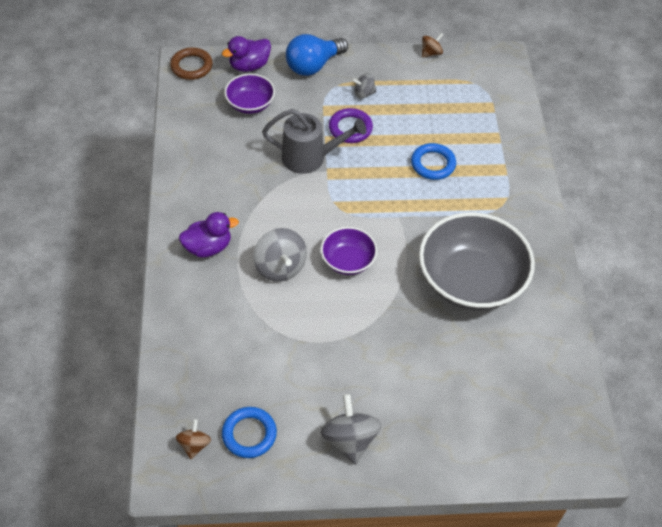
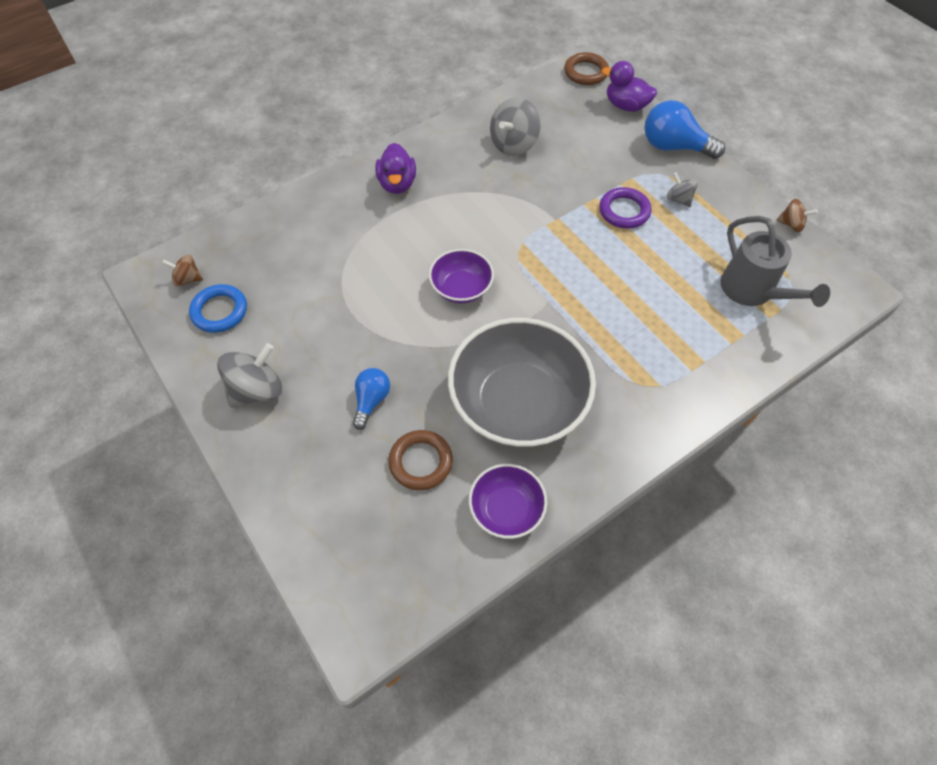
camera: 60 degrees right, 5 degrees up
(194, 445) = (188, 279): brown spinning top -> brown spinning top turned 150 degrees counterclockwise
(208, 247) = (397, 184): purple duck -> purple duck turned 45 degrees clockwise
(250, 104) = (582, 129): purple bowl -> purple bowl (506, 509)
(280, 267) = (414, 242): grey spinning top -> grey spinning top (513, 144)
(310, 158) = (559, 200): grey watering can -> grey watering can (753, 292)
(410, 367) = (371, 401): none -> blue light bulb
(433, 164) = (642, 297): blue ring -> none
(481, 362) = (421, 462): none -> brown ring

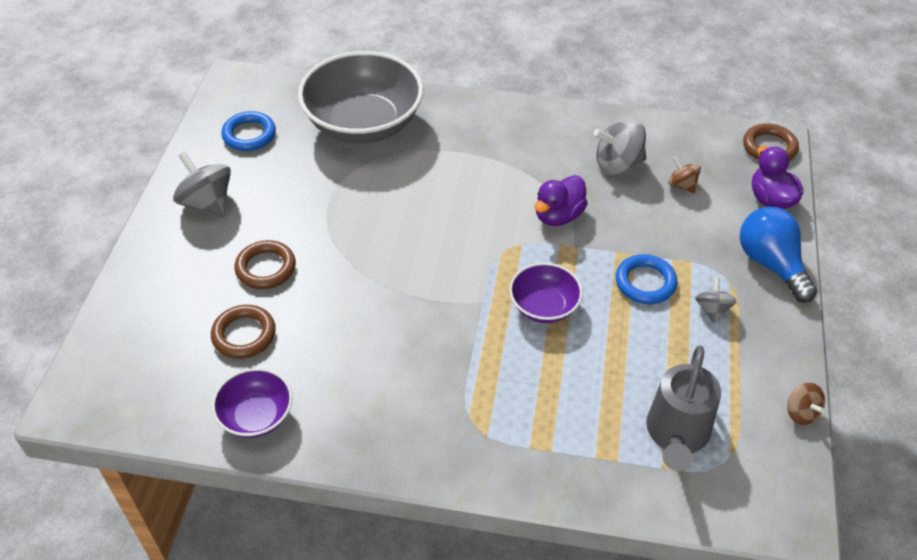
camera: 45 degrees right, 10 degrees down
(188, 279) = (256, 99): brown spinning top -> brown spinning top (682, 185)
(257, 390) = (207, 203): grey spinning top -> grey spinning top turned 135 degrees counterclockwise
(371, 401) = (266, 268): blue light bulb -> brown ring
(397, 184) = (481, 131): purple duck -> purple duck (558, 216)
(461, 288) = (428, 241): purple bowl -> purple bowl (544, 306)
(518, 403) = (360, 354): grey bowl -> grey bowl (364, 124)
(624, 211) = (645, 282): purple ring -> blue ring

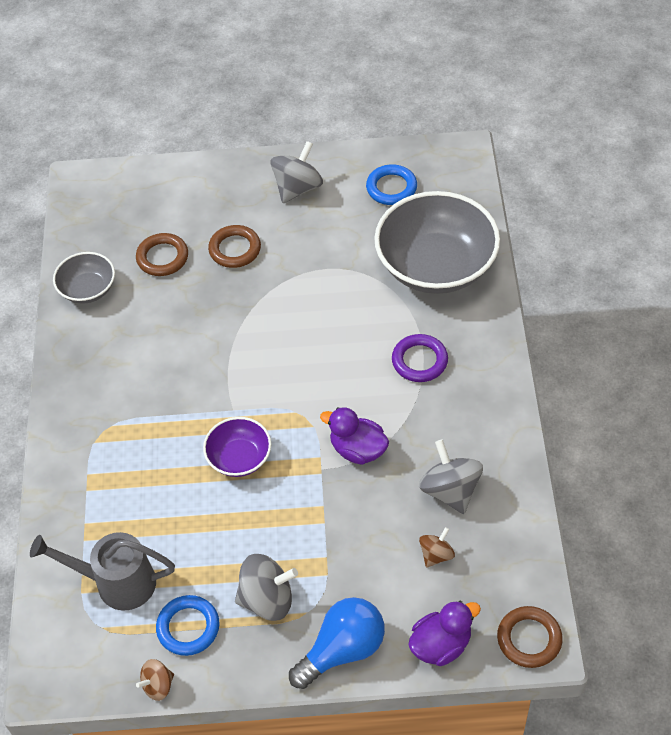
camera: 80 degrees right, 5 degrees up
(256, 416) = (88, 289): purple bowl -> grey bowl
(470, 156) = (419, 361): none -> purple ring
(645, 282) = (288, 536): blue ring -> blue ring (188, 627)
(712, 310) = (267, 599): grey spinning top -> grey spinning top, size x1.76

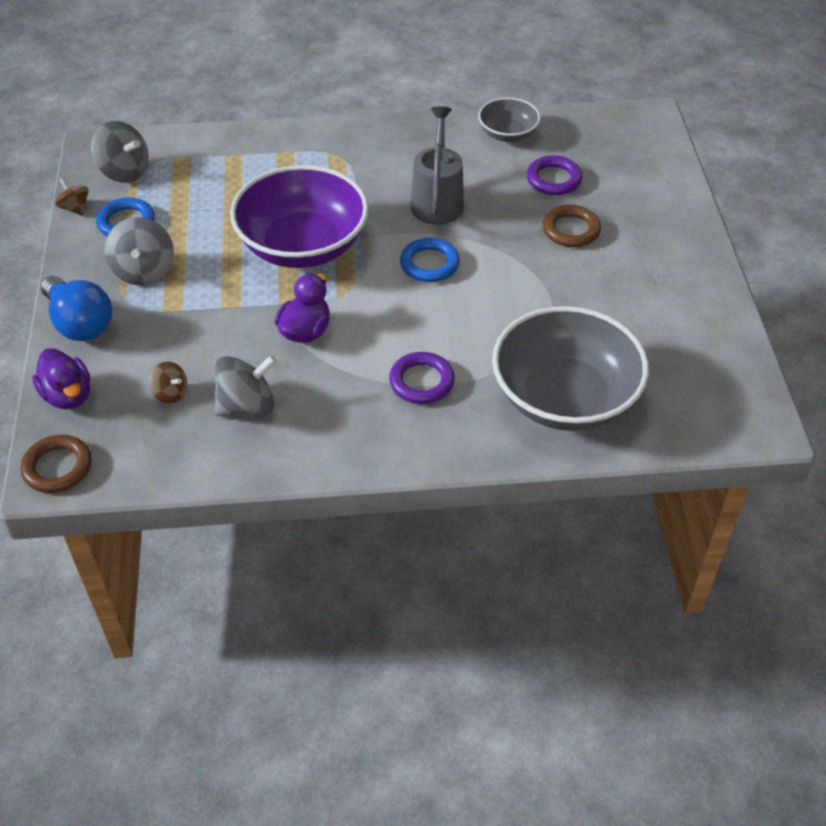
camera: 85 degrees right, 5 degrees down
(116, 582) = (179, 177): grey watering can -> grey watering can (437, 200)
(162, 257) = (553, 179): brown ring -> purple ring
(239, 458) = (302, 246): purple bowl -> purple bowl, size x1.99
(297, 188) = (670, 275): grey spinning top -> grey spinning top (124, 172)
(391, 188) = (686, 357): blue ring -> blue ring (429, 264)

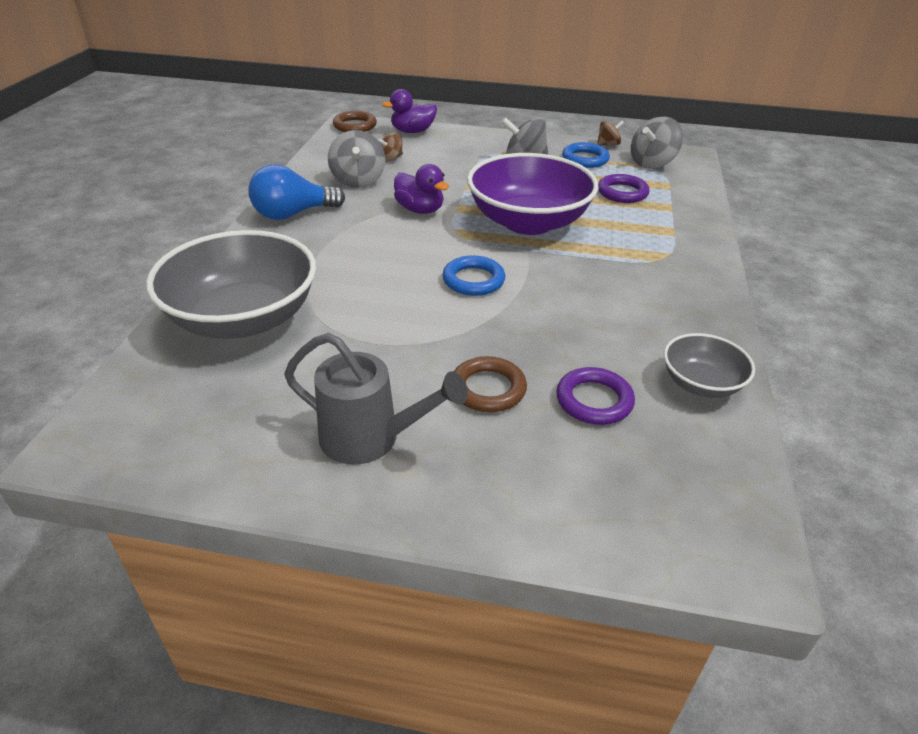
camera: 105 degrees right, 10 degrees down
(80, 323) = (478, 138): blue light bulb -> blue light bulb (293, 214)
(421, 381) = (325, 249): purple ring -> purple ring (622, 193)
(437, 200) = (574, 303): grey watering can -> grey watering can (371, 439)

